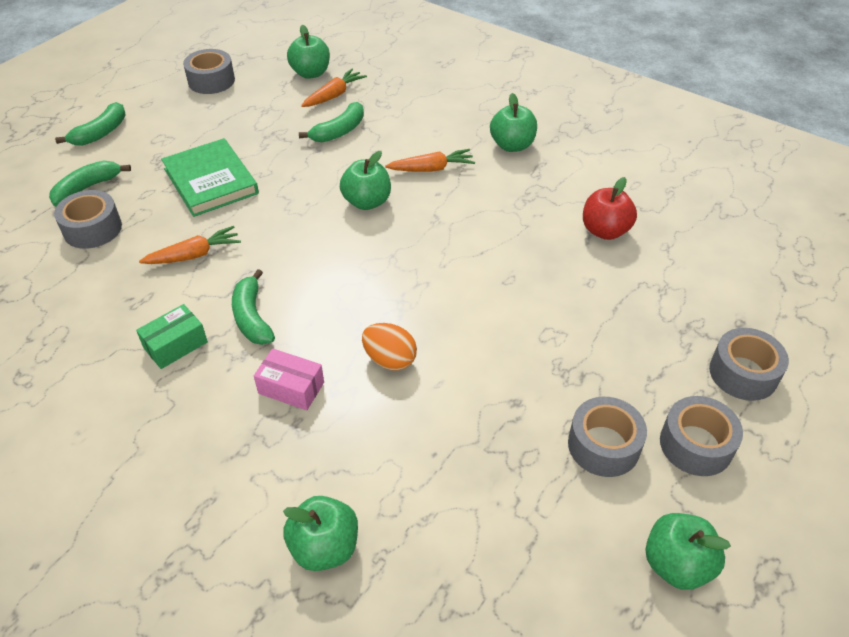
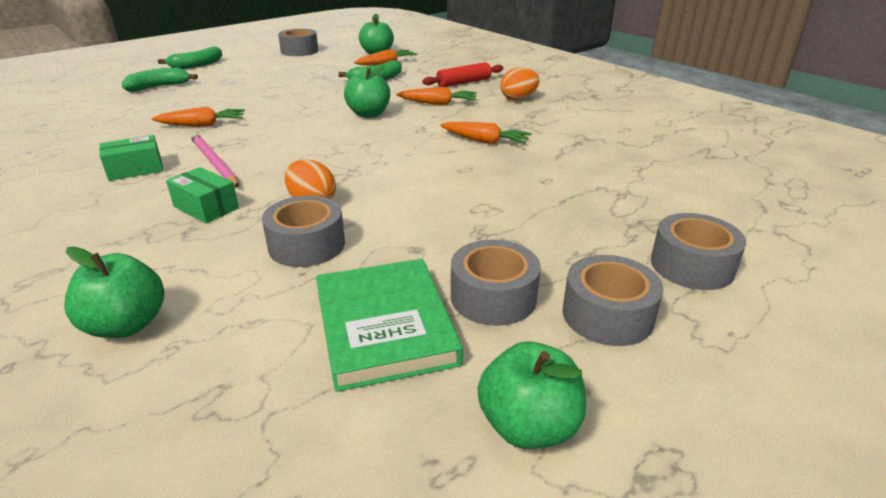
camera: 15 degrees right, 15 degrees down
(92, 229) = (141, 105): grey tape -> grey tape (306, 245)
(210, 181) = (253, 92): green book -> green book (384, 326)
(252, 317) = (214, 162): green banana -> pink pencil
(291, 388) = (206, 207): pink box -> green box
(440, 122) = (463, 82): none -> red rolling pin
(509, 229) = (485, 141): none -> orange carrot
(512, 145) = (518, 99): green apple -> orange egg
(605, 231) = (579, 152): red apple -> none

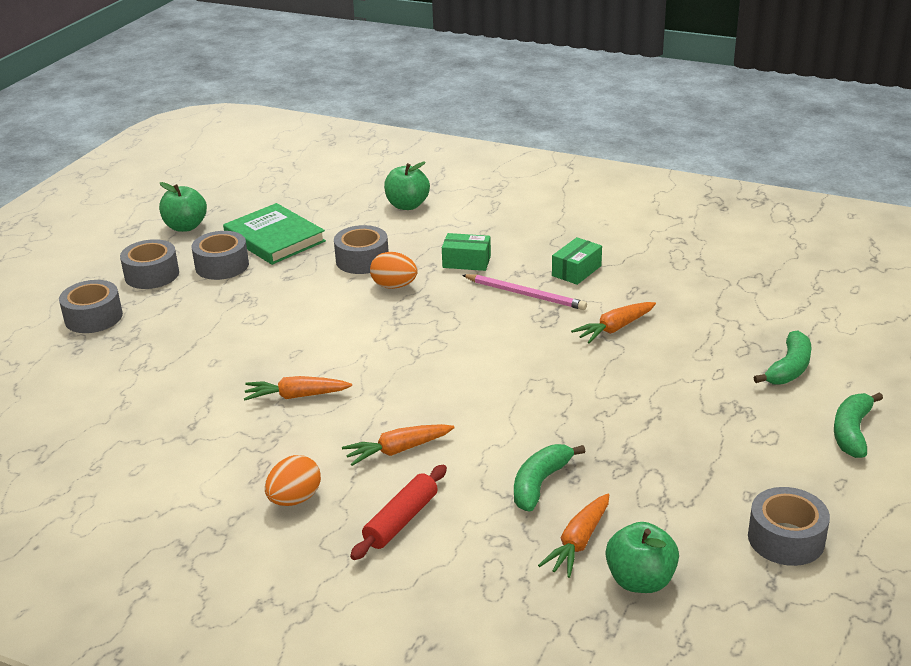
camera: 155 degrees right, 0 degrees up
(369, 114) = (463, 401): green apple -> none

